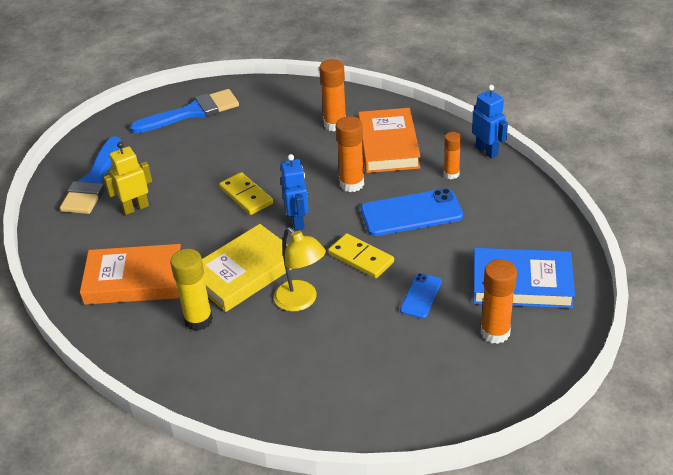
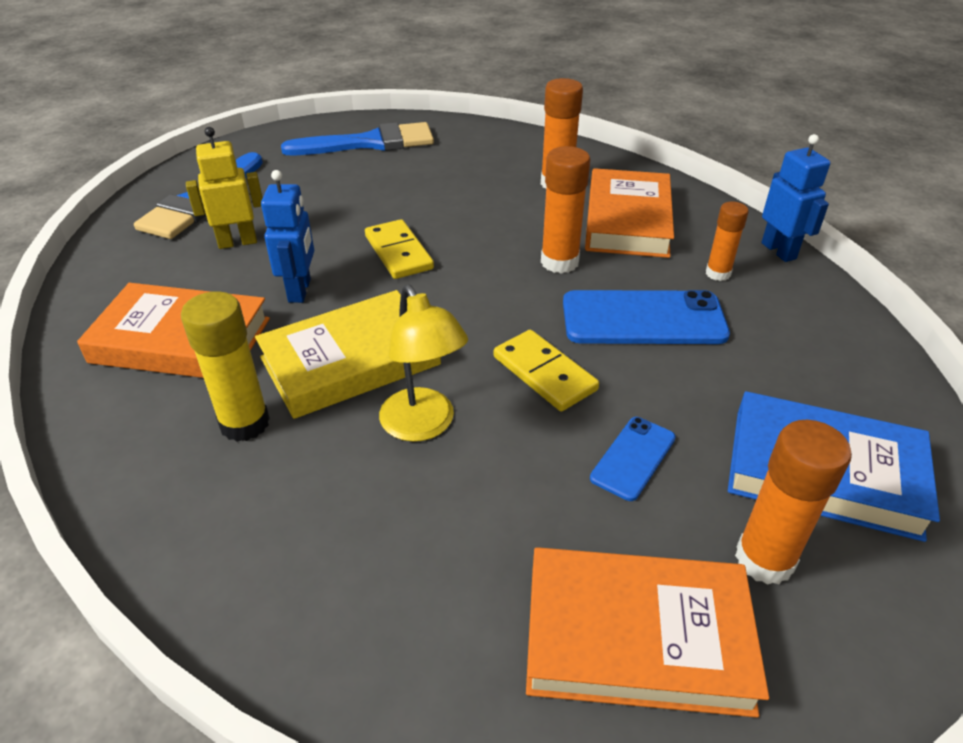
camera: 10 degrees right, 0 degrees up
(297, 221) = (461, 300): blue robot -> blue robot (300, 290)
(438, 379) = (637, 637): none -> orange book

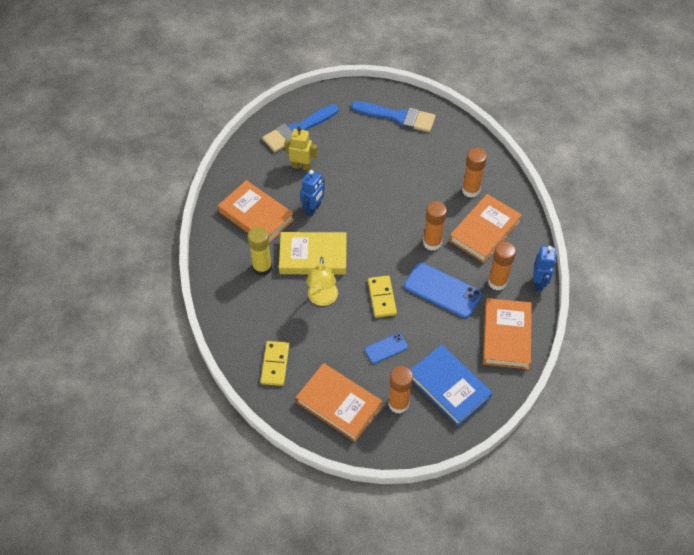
camera: 30 degrees right, 15 degrees up
(398, 252) = (366, 204): yellow domino -> yellow domino (275, 364)
(718, 273) = (497, 282): orange glue stick -> orange glue stick, size x1.57
(819, 340) = (506, 336): none -> orange book

